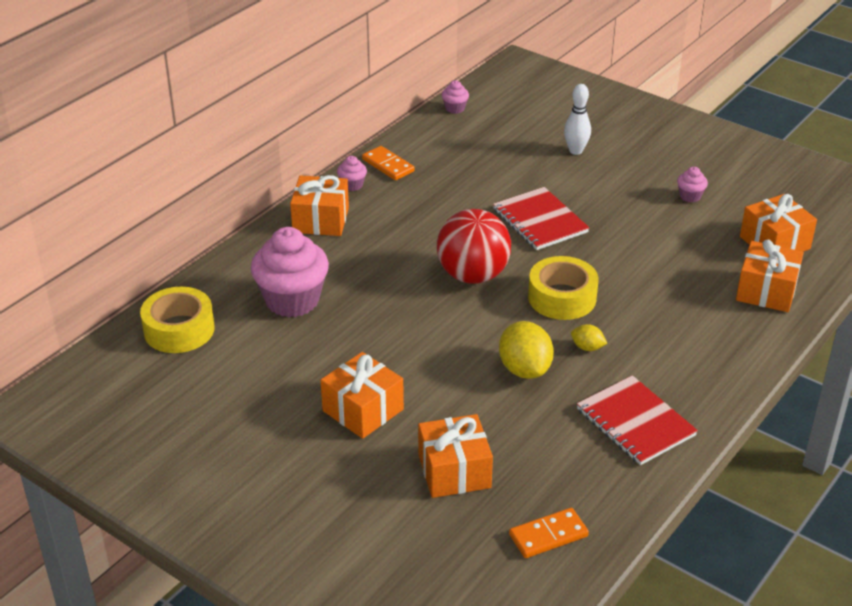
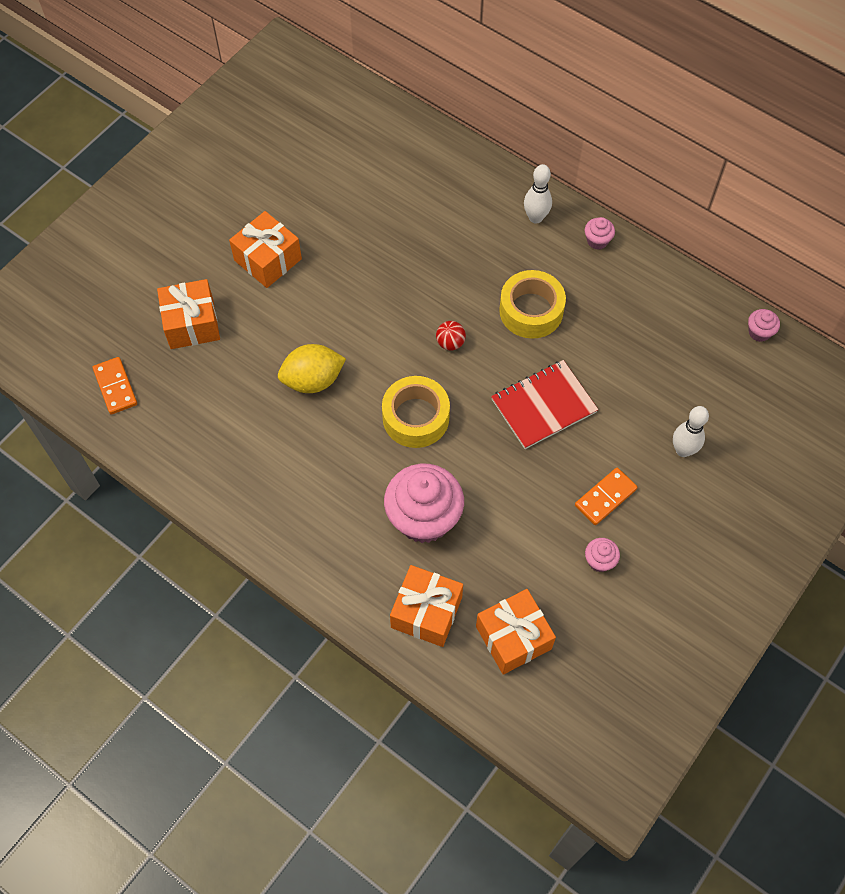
camera: 90 degrees right, 25 degrees up
(179, 330) = (374, 128): yellow tape -> yellow tape (531, 311)
(292, 300) = (412, 203): pink cupcake -> pink cupcake (424, 518)
(321, 220) = (535, 218): orange gift -> white bowling pin
(388, 165) = (636, 270): orange domino -> orange domino (605, 497)
(473, 275) = (450, 343): red ball -> red ball, size x0.41
(587, 347) = (341, 434): yellow lemon -> none
(635, 422) = (238, 464): red notebook -> none

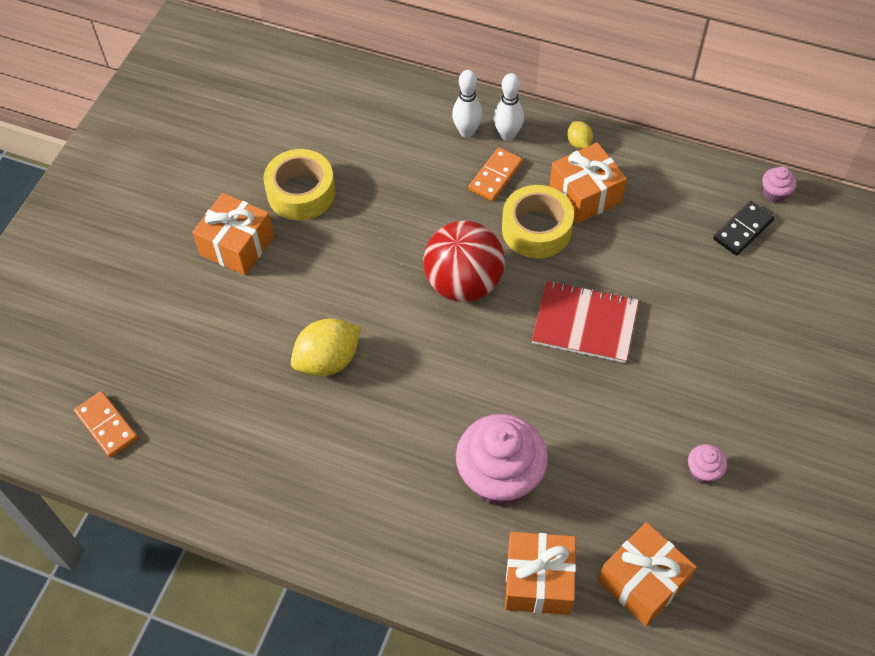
camera: 15 degrees left, 5 degrees down
(192, 324) = (173, 334): orange gift -> orange gift (585, 195)
(416, 417) = (453, 371): yellow tape -> yellow tape (301, 192)
(450, 343) = (463, 283): red ball -> red ball, size x2.42
(543, 406) = (585, 323): red notebook -> red notebook turned 60 degrees clockwise
(597, 241) = (579, 143): pink cupcake -> yellow lemon
(605, 497) = (684, 402): orange domino -> orange domino (495, 176)
(683, 450) = (745, 331): white bowling pin -> white bowling pin (467, 131)
(716, 358) = (742, 230): none -> black domino

